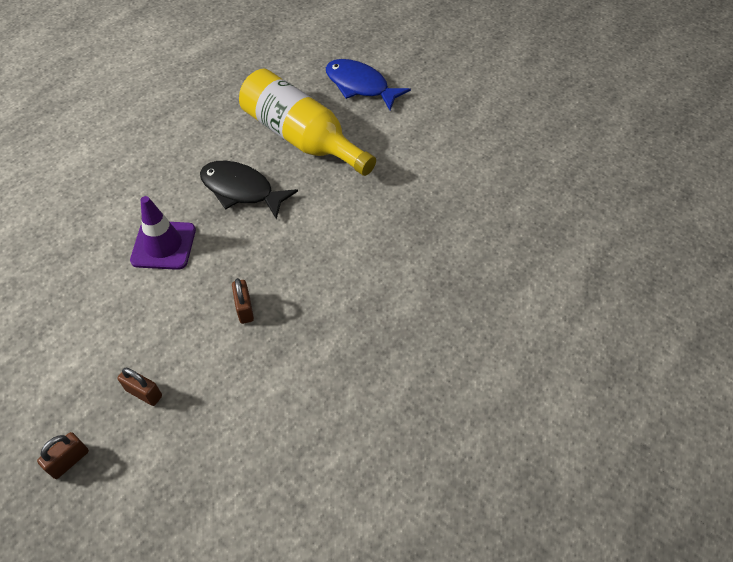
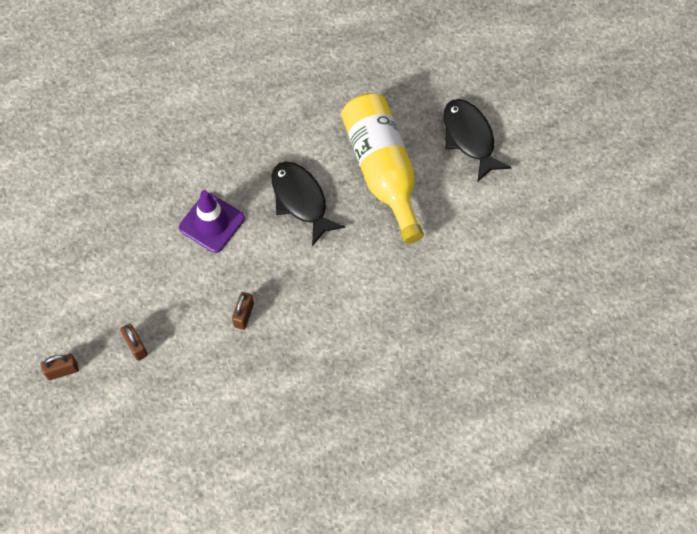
camera: 30 degrees right, 10 degrees up
(360, 86) = (470, 138): blue fish -> black fish

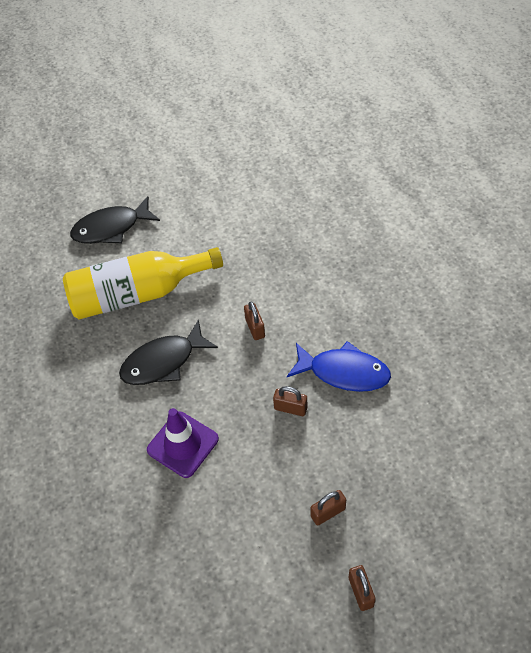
camera: 85 degrees left, 10 degrees down
(282, 365) = (344, 372): none -> blue fish
(338, 281) = (255, 328): none -> brown padlock

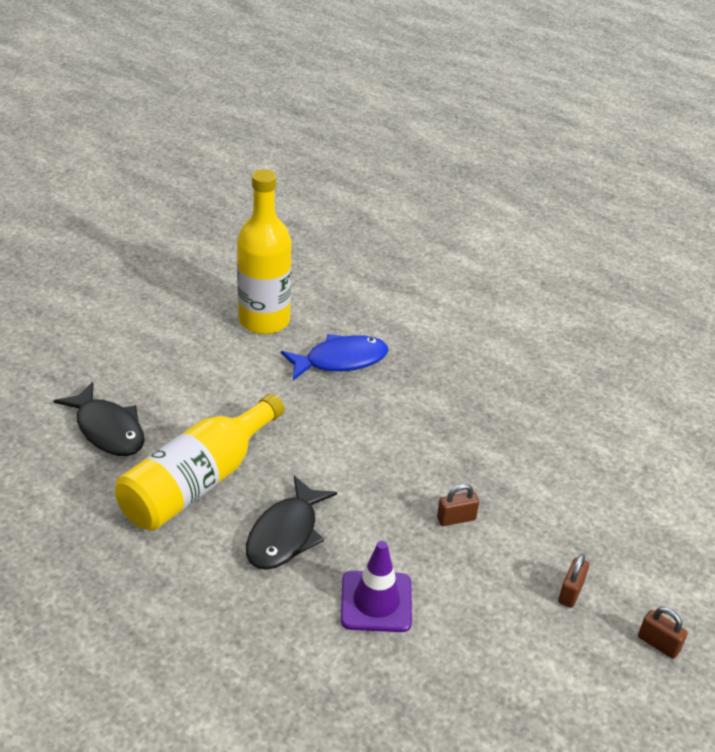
camera: 40 degrees left, 15 degrees down
(111, 228) = (108, 429): black fish -> black fish turned 75 degrees counterclockwise
(255, 328) = (357, 462): brown padlock -> none
(279, 180) = (264, 320): none -> yellow bottle
(344, 372) = (478, 465): blue fish -> blue fish (340, 360)

